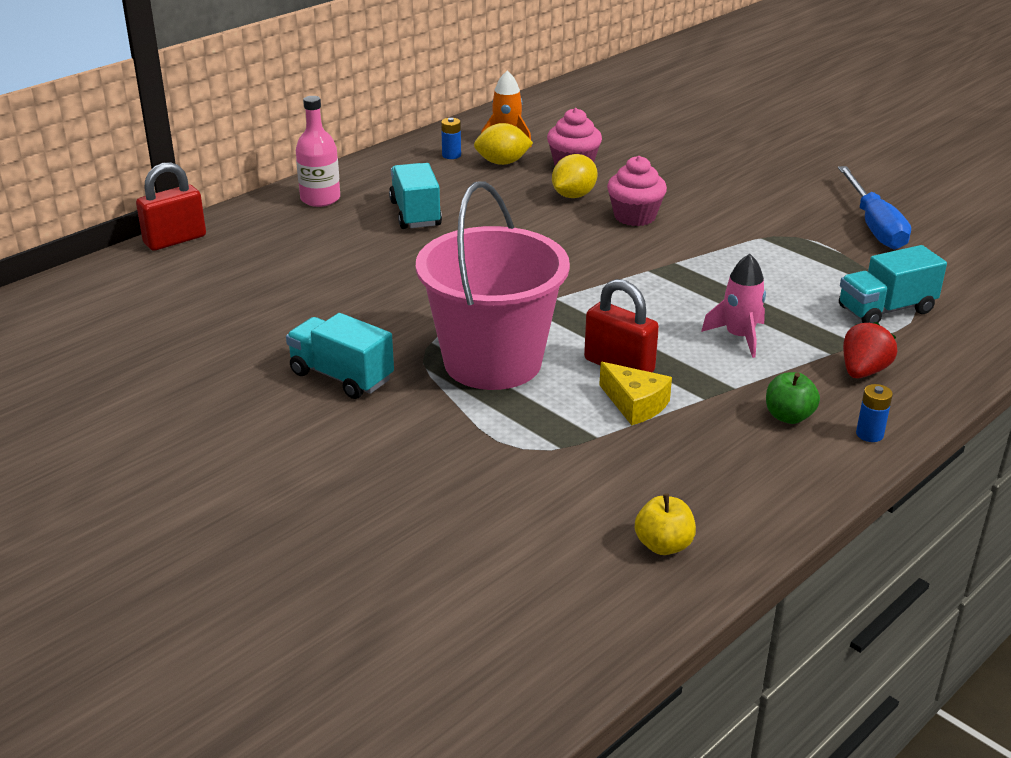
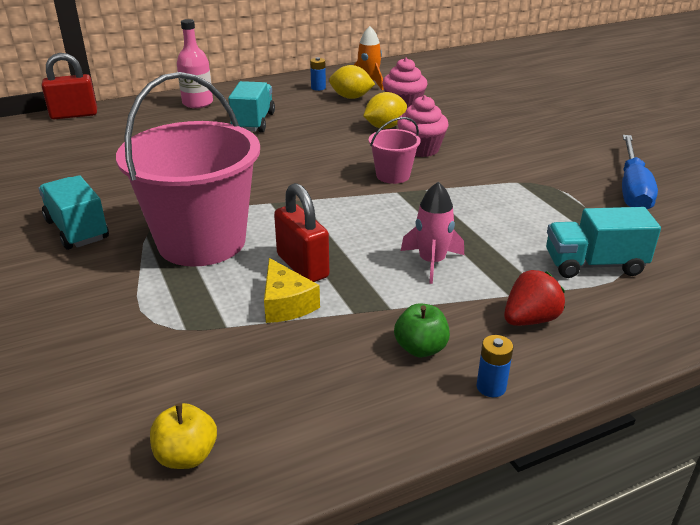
camera: 20 degrees right, 0 degrees up
(629, 252) = (393, 175): none -> pink bucket

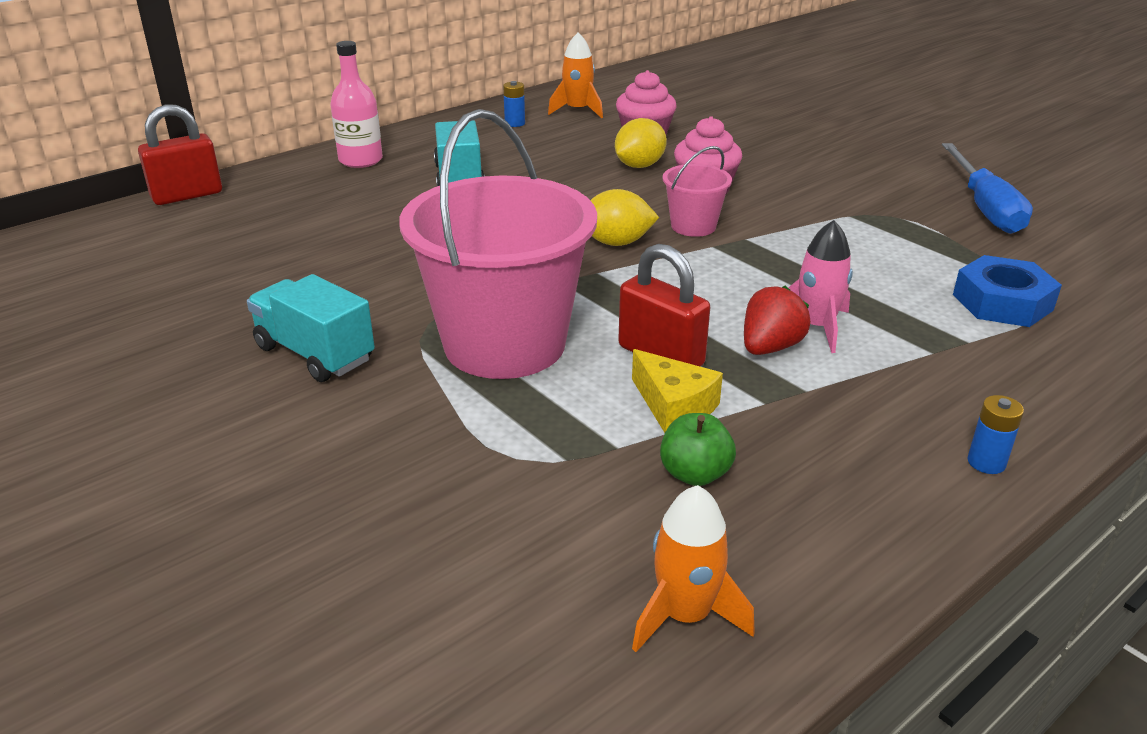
camera: 15 degrees left, 0 degrees up
(186, 456) = (685, 615): yellow apple -> orange rocket
(351, 97) = (568, 132): yellow lemon -> yellow lemon (616, 243)
(420, 348) = (875, 432): green apple -> green apple (695, 474)
(530, 319) = (975, 377): red strawberry -> red strawberry (770, 347)
(594, 265) = (1002, 302): turquoise truck -> blue nut

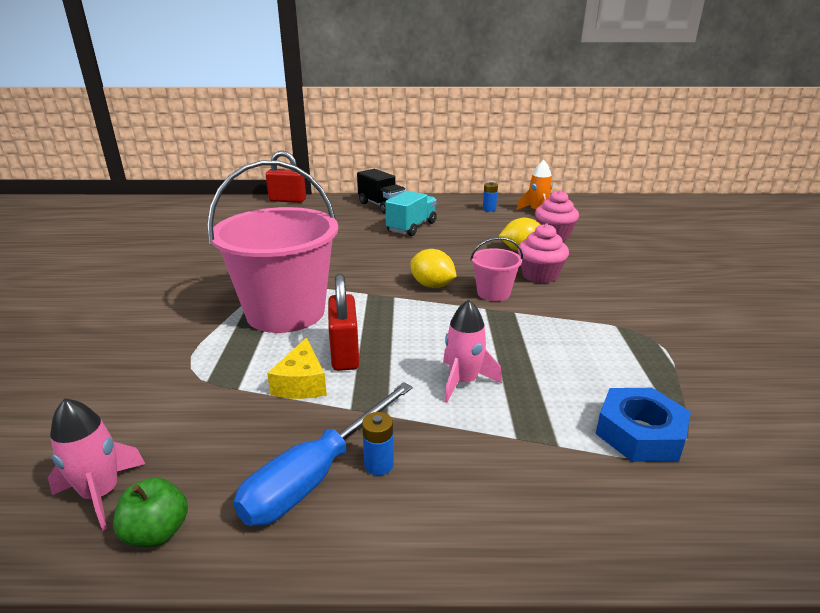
camera: 40 degrees right, 5 degrees down
(315, 354) = (209, 282): turquoise truck -> none
(360, 160) = (382, 206): pink bottle -> black truck
(685, 615) = (101, 494): orange rocket -> pink rocket
(695, 474) = (243, 424): green apple -> green apple (157, 532)
(770, 347) = (412, 379): red strawberry -> none
(984, 207) = (749, 362): blue screwdriver -> blue screwdriver (317, 474)
(986, 462) = (416, 532): blue battery -> blue battery (379, 465)

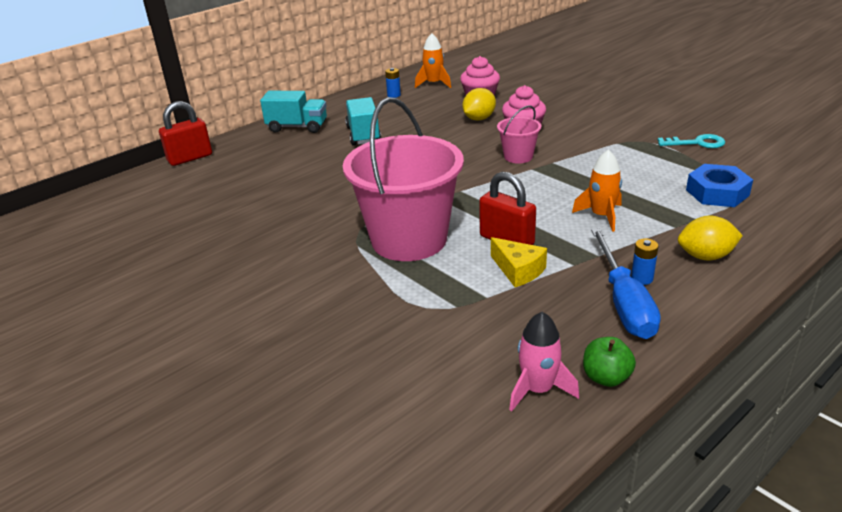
camera: 40 degrees left, 5 degrees up
(382, 206) = (297, 127): black truck -> turquoise truck
(432, 285) = (470, 170): yellow lemon -> yellow lemon (705, 256)
(463, 382) = (601, 216): pink rocket -> orange rocket
(715, 369) = (697, 143): none -> turquoise key

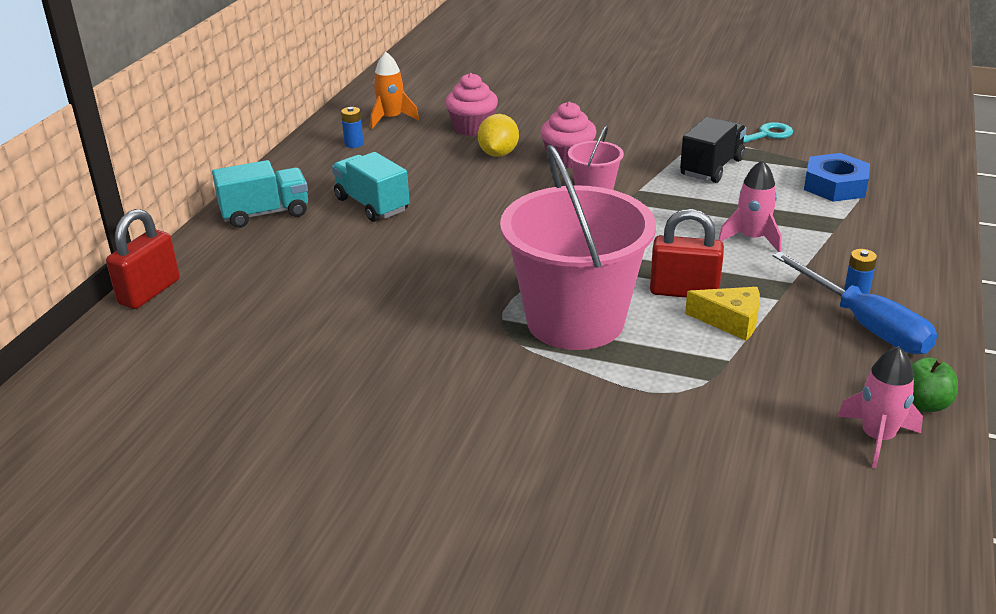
camera: 30 degrees left, 0 degrees up
(601, 216) = (752, 238): orange rocket -> pink rocket
(626, 158) = (711, 167): none -> black truck
(705, 256) = (889, 255): yellow lemon -> none

